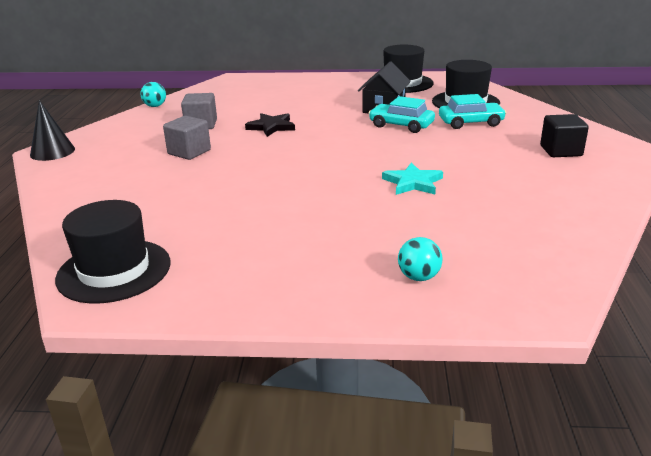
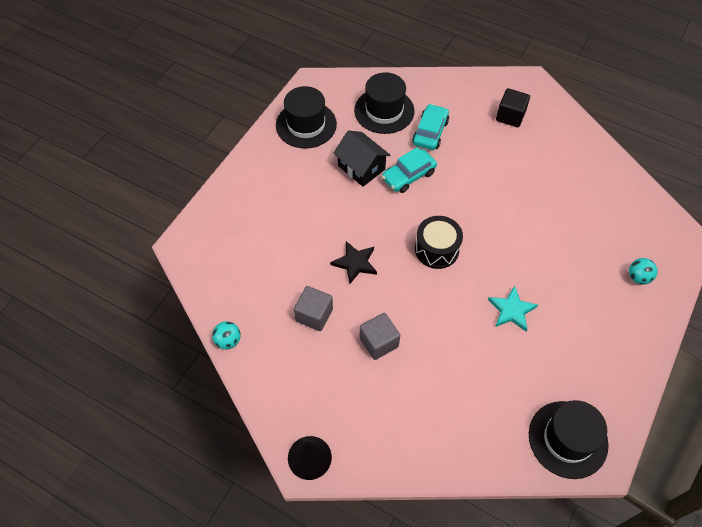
camera: 65 degrees left, 30 degrees up
(324, 153) = (436, 249): none -> black drum
(413, 183) = (518, 221): turquoise star -> turquoise star (511, 310)

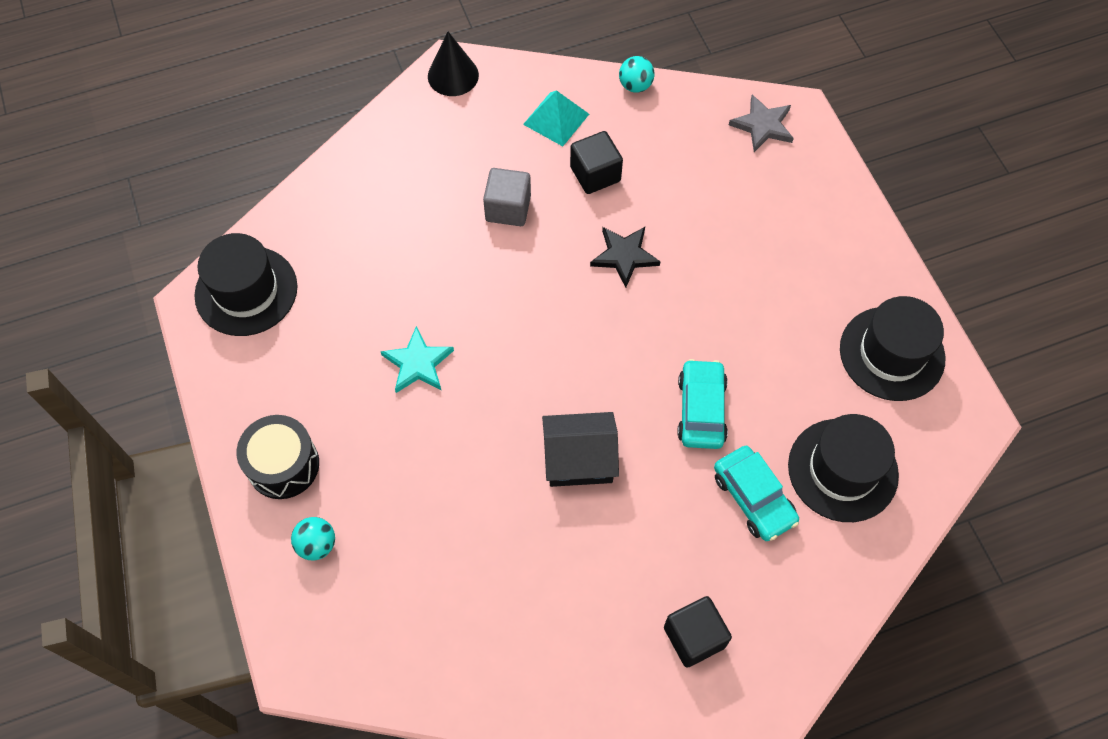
camera: 130 degrees right, 5 degrees up
(205, 256) = (762, 125): none -> grey star
(292, 366) = (556, 119): none -> turquoise pyramid
(314, 315) = (595, 174): grey cube -> black cube
(361, 167) = (761, 365): black house -> black house (579, 459)
(436, 249) = (565, 352): black drum -> black drum (283, 465)

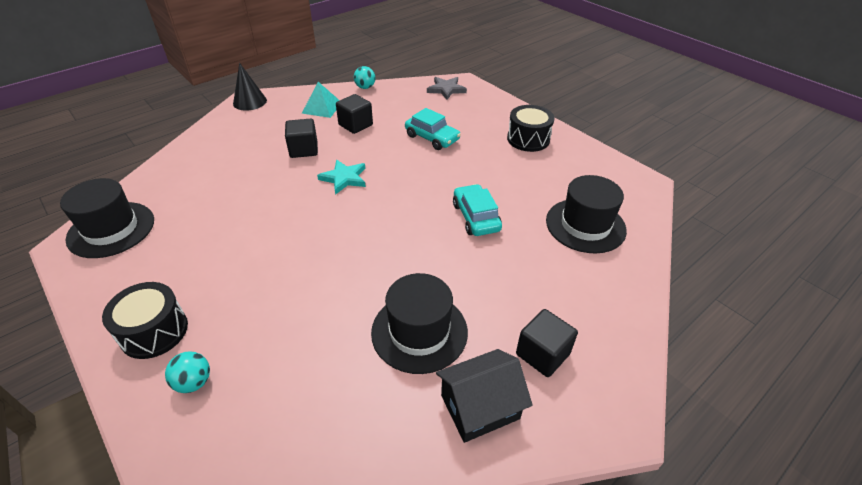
camera: 20 degrees left, 20 degrees down
(417, 363) = (259, 239): turquoise star -> turquoise star (344, 178)
(508, 208) = (303, 149): grey cube -> black cube
(579, 459) = (402, 265): black house -> black house (480, 407)
(624, 256) = (389, 156): black star -> none
(754, 498) = (537, 255): turquoise car -> turquoise car (432, 138)
(843, 279) = (528, 139): none -> black drum
(892, 353) = (577, 164): black hat -> black hat (419, 332)

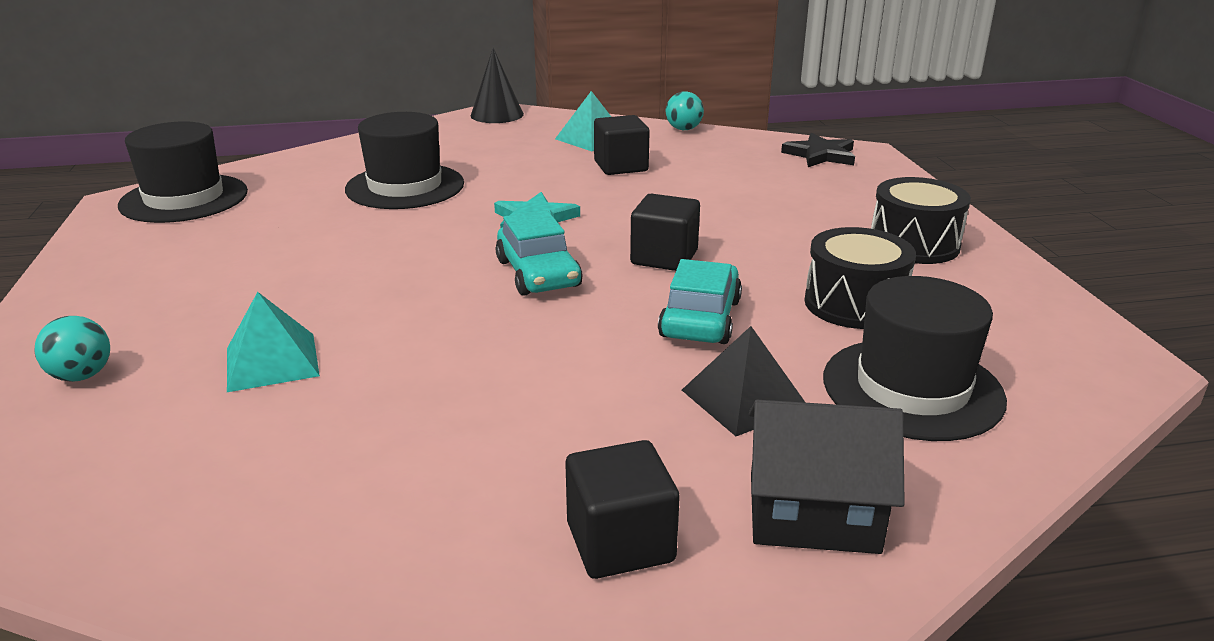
camera: 30 degrees right, 15 degrees down
(154, 331) = (105, 309): black drum -> black drum (854, 304)
(295, 326) = (272, 361): none -> turquoise pyramid
(303, 149) = (512, 177): black cube -> black cube (664, 257)
(419, 332) = (439, 431): black hat -> black hat (405, 186)
(432, 138) = (731, 205): turquoise car -> turquoise car (538, 273)
(446, 89) = (820, 155): grey star -> black star
(480, 407) = (423, 569): black house -> black house (813, 512)
(529, 257) = (744, 398): none -> black pyramid

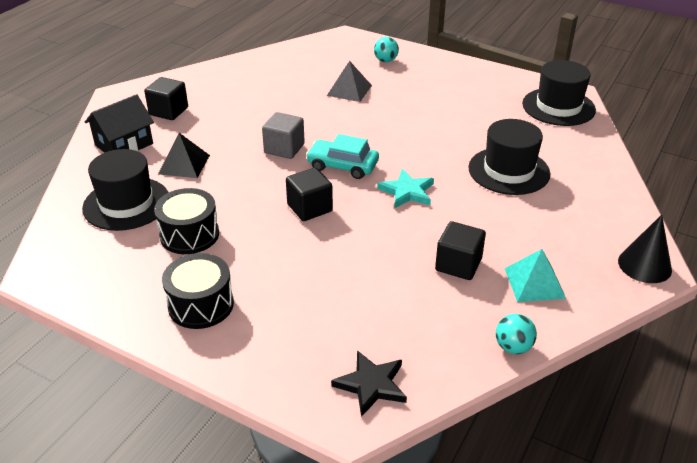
camera: 130 degrees right, 10 degrees up
(272, 361) = (349, 90): turquoise pyramid -> grey pyramid
(559, 333) = (284, 148): none -> grey cube
(700, 318) = (244, 186): turquoise car -> none

